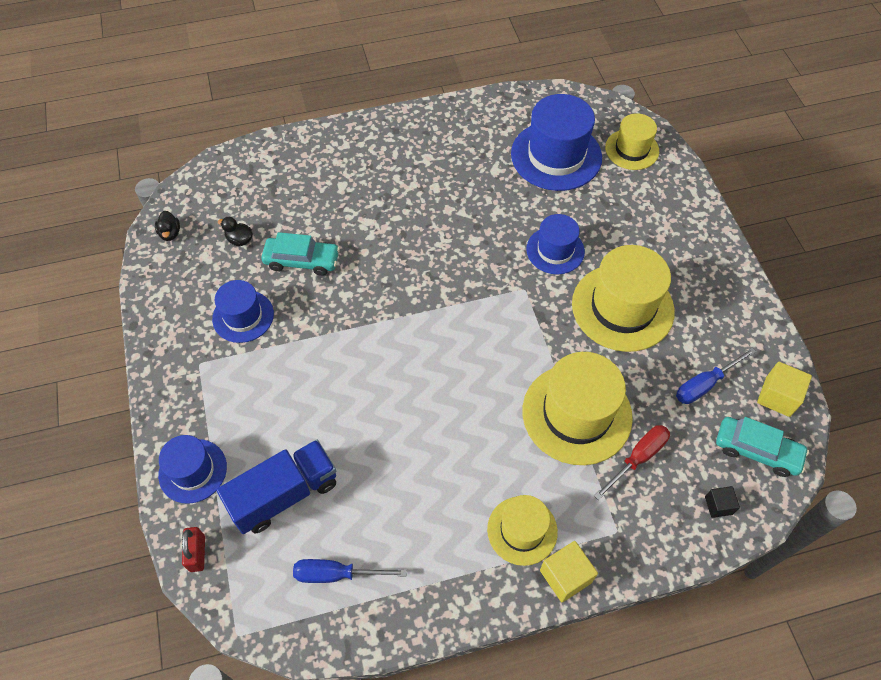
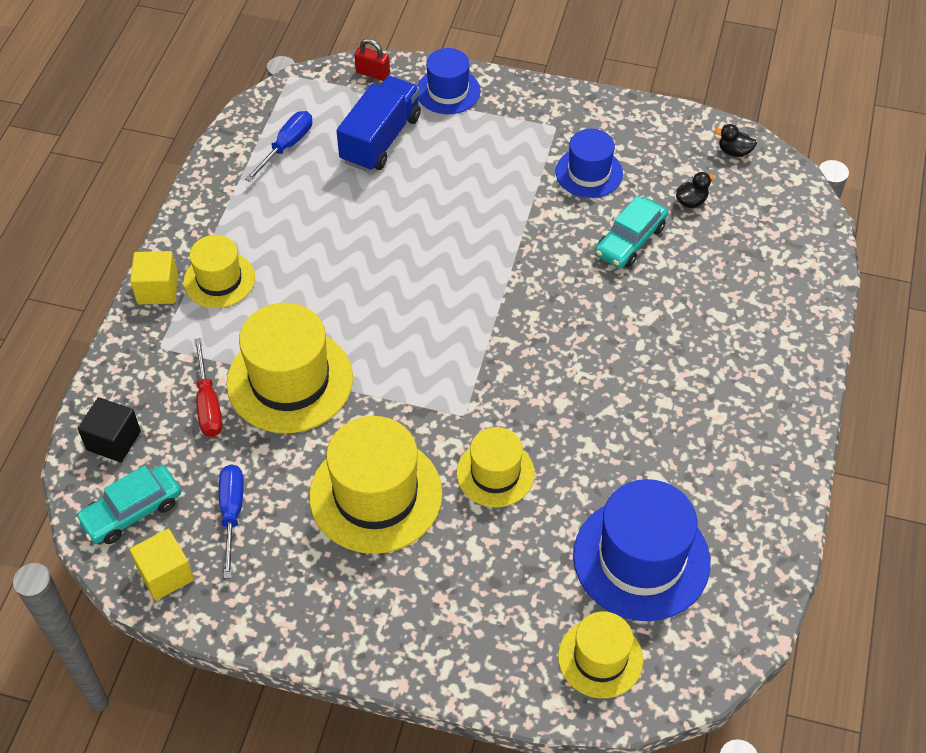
camera: 120 degrees right, 5 degrees down
(284, 494) = (381, 139): blue truck -> blue truck turned 150 degrees counterclockwise
(555, 250) = (495, 473): blue hat -> yellow hat
(718, 505) = (113, 440): black cube -> black cube, size x1.62

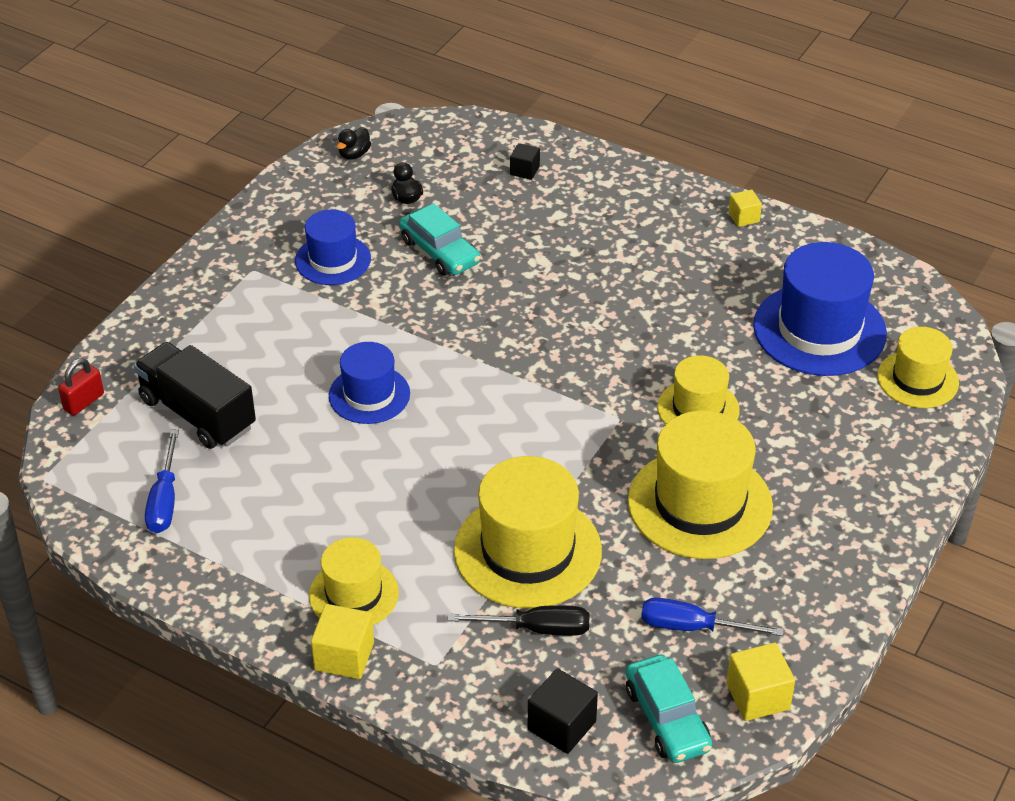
camera: 75 degrees left, 10 degrees down
(208, 404) = (536, 628): red screwdriver -> black screwdriver
(286, 146) = (165, 500): blue screwdriver -> blue screwdriver turned 135 degrees counterclockwise
(381, 139) = (197, 413): blue truck -> black truck
(448, 91) = (151, 343): blue hat -> blue hat (369, 395)
(771, 276) = (524, 170): none -> black cube
(785, 466) = (743, 217): none -> yellow cube

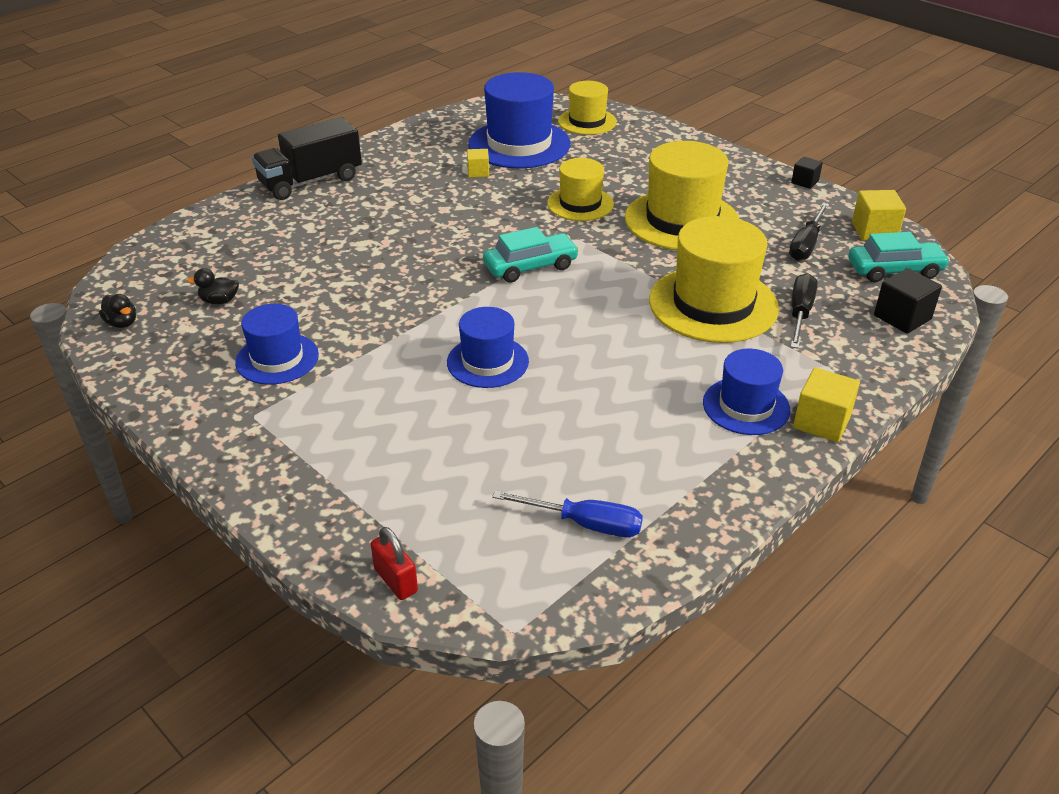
camera: 75 degrees left, 5 degrees down
(197, 413) = (460, 483): black truck -> black truck (310, 181)
(353, 594) = (746, 406): yellow hat -> blue hat
(439, 251) = (312, 293): turquoise car -> turquoise car (530, 266)
(524, 170) = (235, 232): black cube -> black cube (805, 182)
(693, 627) = (806, 244): blue screwdriver -> black screwdriver
(743, 217) = (376, 149): yellow cube -> yellow cube (478, 172)

